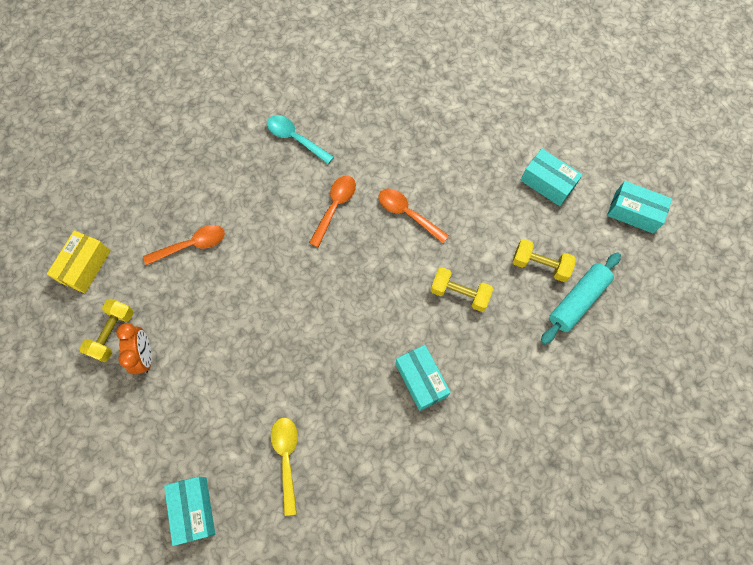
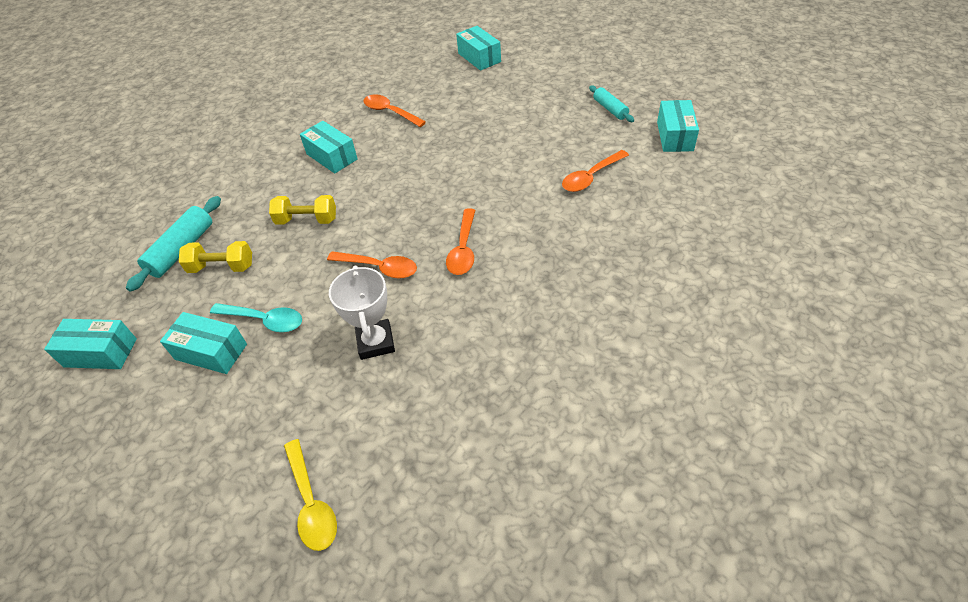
camera: 165 degrees right, 20 degrees down
(85, 266) = (674, 136): yellow box -> turquoise box
(113, 333) = (610, 109): yellow dumbbell -> turquoise rolling pin
(145, 355) = (573, 106): orange clock -> none
(286, 458) = (426, 92): yellow spoon -> yellow spoon (311, 503)
(295, 138) = (546, 300): turquoise spoon -> turquoise spoon (264, 320)
(340, 436) = (390, 112): none -> orange spoon
(426, 149) = (375, 342): none -> white trophy

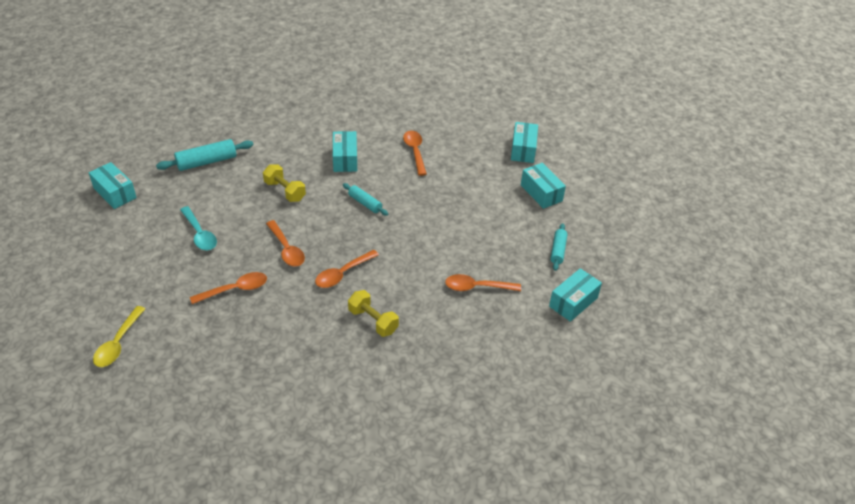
camera: 35 degrees right, 5 degrees down
(211, 351) = (159, 231): turquoise box -> turquoise box (541, 193)
(222, 267) = (213, 187): yellow dumbbell -> yellow dumbbell (373, 321)
(375, 342) = (235, 289): white trophy -> orange spoon
(401, 179) = (365, 203): none -> turquoise rolling pin

